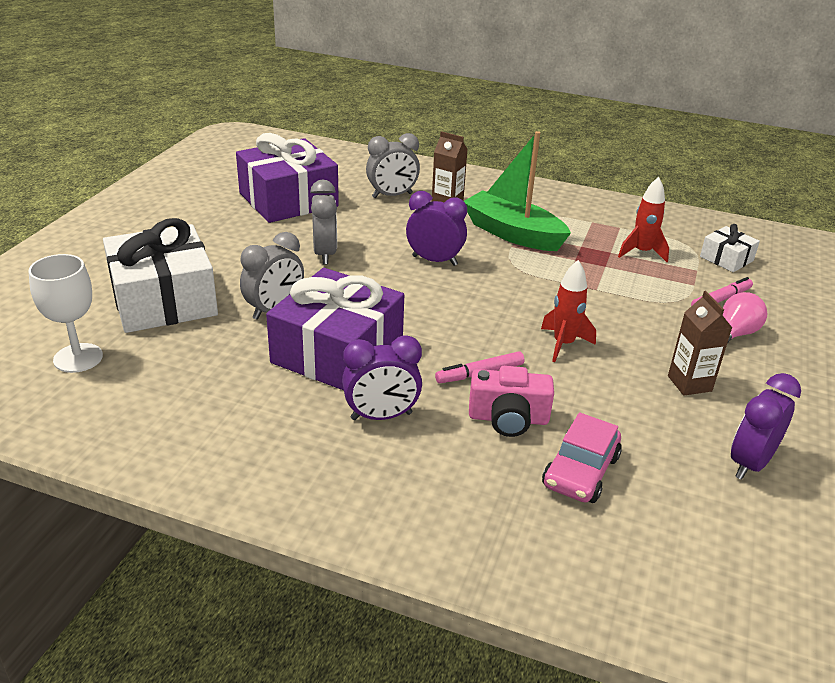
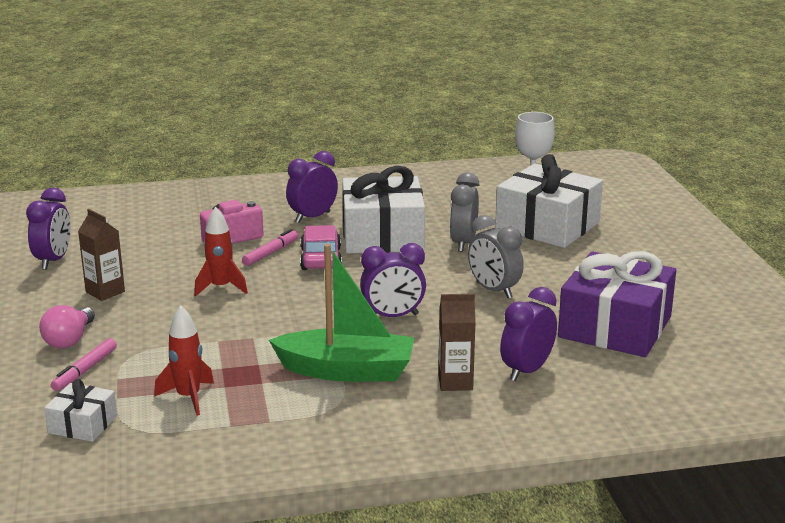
camera: 150 degrees right, 10 degrees down
(337, 352) = (382, 235): purple gift -> white gift
(392, 196) = (527, 371): grey clock -> purple clock
(580, 471) = (167, 228): pink car -> pink car (321, 259)

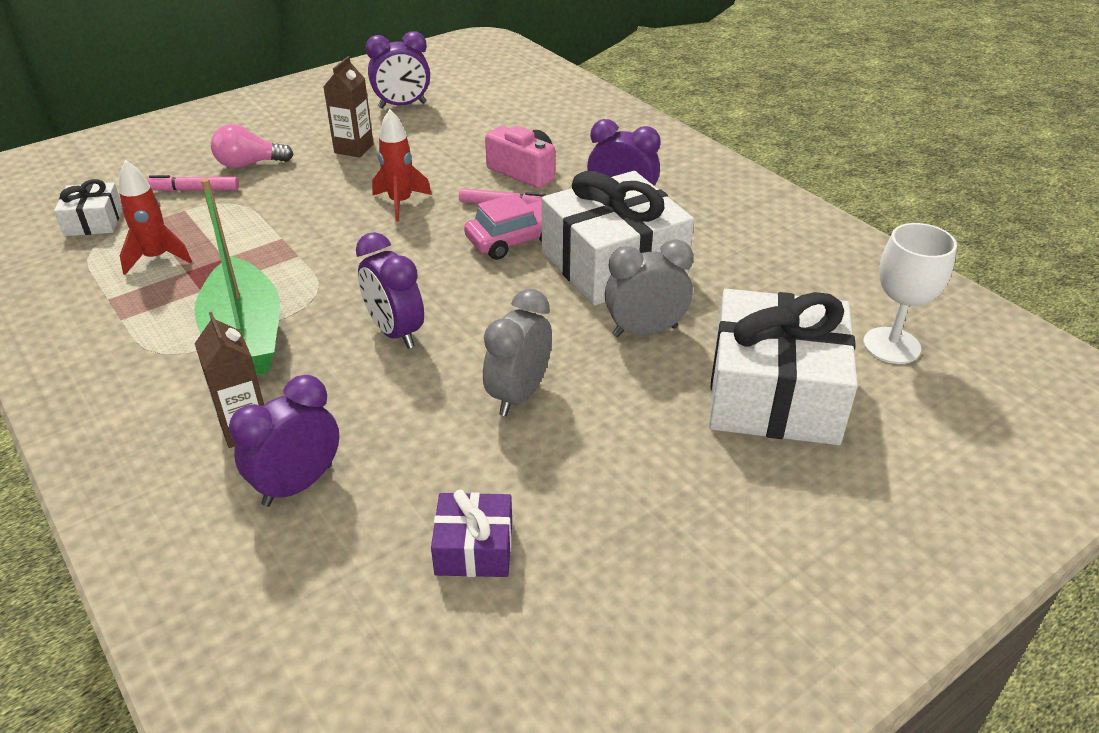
camera: 65 degrees right, 15 degrees up
(527, 371) = (298, 485): purple clock -> purple clock turned 60 degrees counterclockwise
(615, 327) = (474, 548): purple gift -> purple gift, size x0.48

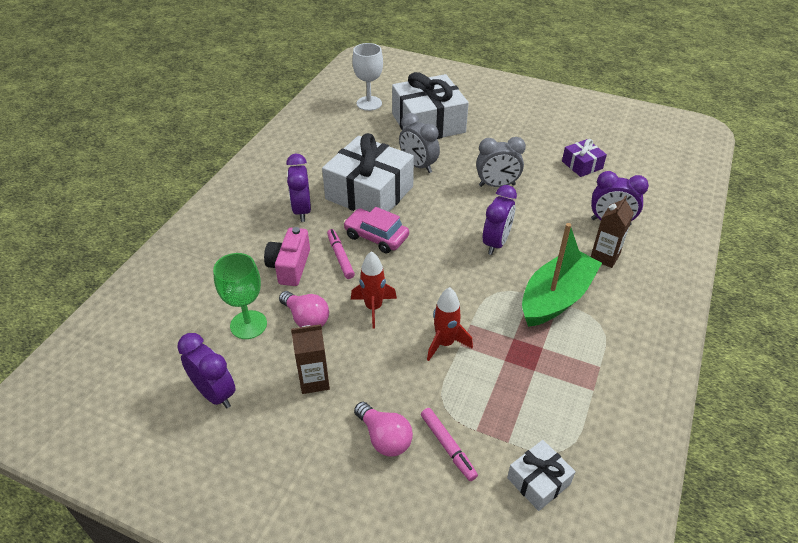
camera: 120 degrees left, 5 degrees up
(157, 258) = (538, 397): red rocket -> red rocket (445, 343)
(434, 163) = (306, 318): none -> pink light bulb
(464, 133) = (248, 325): none -> green goblet

